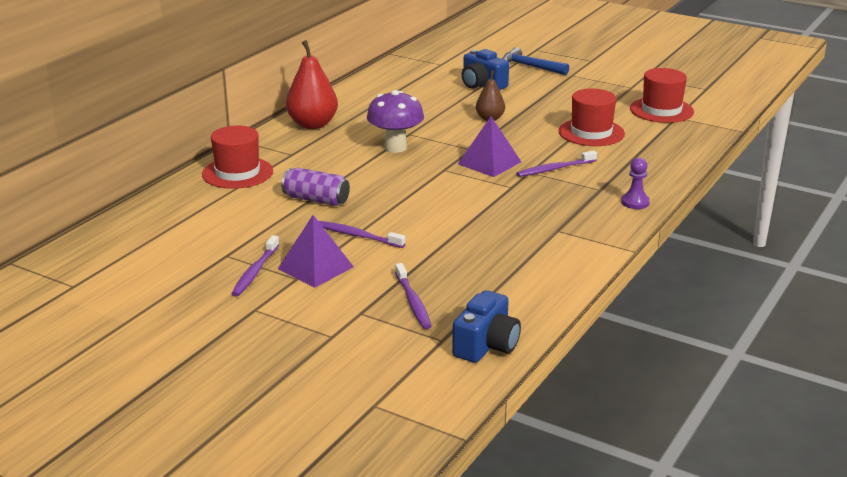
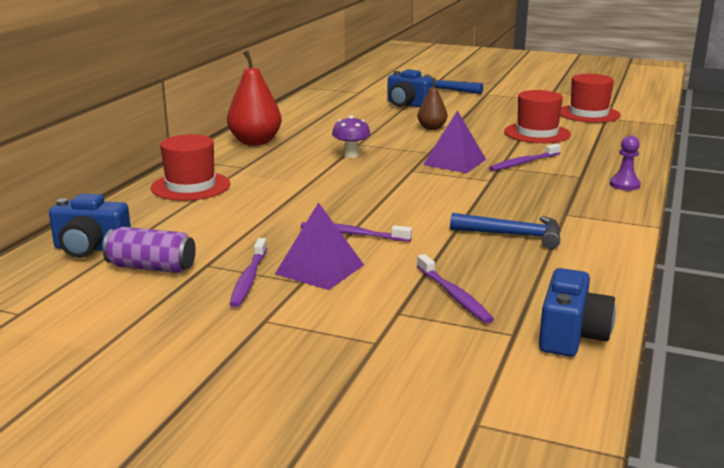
camera: 10 degrees left, 5 degrees down
(138, 231) = (91, 248): none -> blue camera
(316, 200) = (289, 204): purple can -> purple can (151, 267)
(395, 147) = (351, 155): purple mushroom -> purple mushroom, size x0.64
(496, 248) = (513, 235): none -> blue hammer

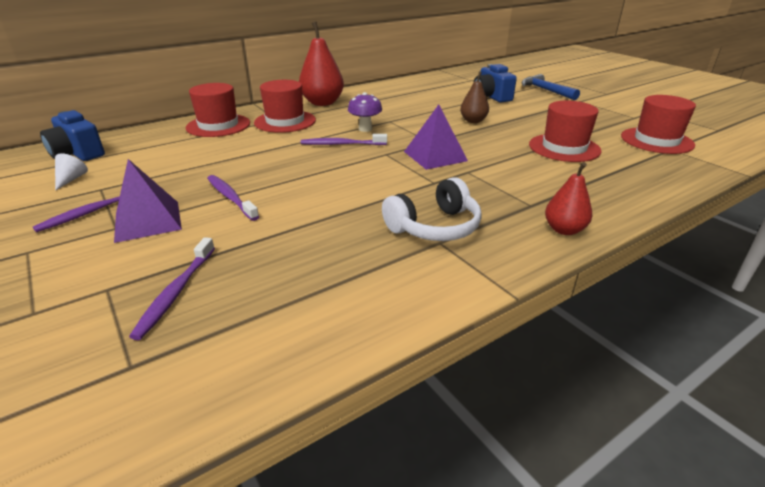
camera: 35 degrees right, 10 degrees up
(151, 267) = (71, 179): purple can -> white cone
(256, 166) = (285, 121): none -> red hat
(513, 235) = (347, 247): blue hammer -> none
(524, 163) = (497, 174): purple toothbrush -> purple toothbrush (342, 144)
(545, 206) = (434, 227): none -> white headphones
(571, 335) = (167, 401): blue camera -> none
(624, 185) = (564, 230): purple pawn -> red pear

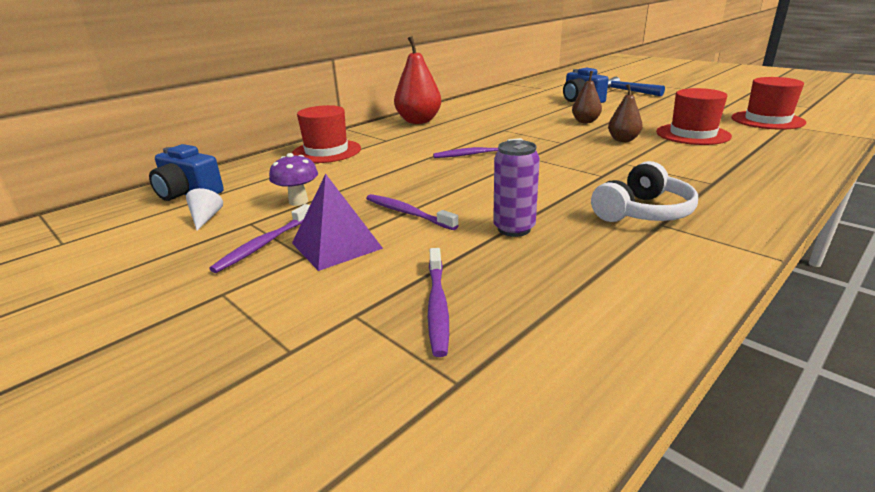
camera: 10 degrees left, 5 degrees down
(285, 121) = (396, 141): red hat -> none
(305, 227) = (514, 229): none -> purple can
(365, 129) = (486, 139): purple mushroom -> purple mushroom (298, 201)
(435, 156) = (580, 154): purple pyramid -> none
(490, 146) = (623, 140): none -> brown pear
(564, 230) = (764, 199): red pear -> none

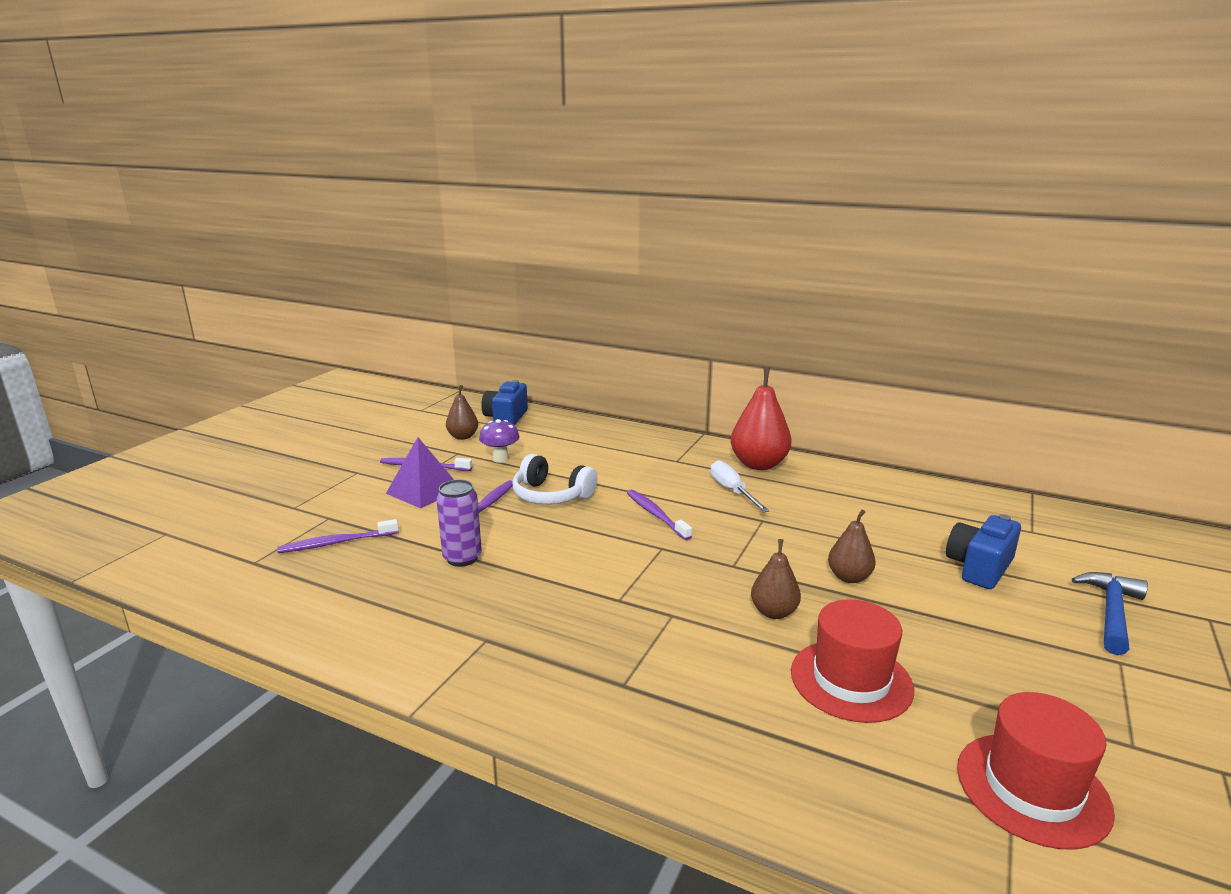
camera: 70 degrees right, 5 degrees down
(206, 218) = (463, 437): white cone -> brown pear
(326, 151) = (625, 441): red hat -> none
(454, 131) = (732, 491): none -> white screwdriver
(642, 212) = (514, 628): white headphones -> white headphones (551, 495)

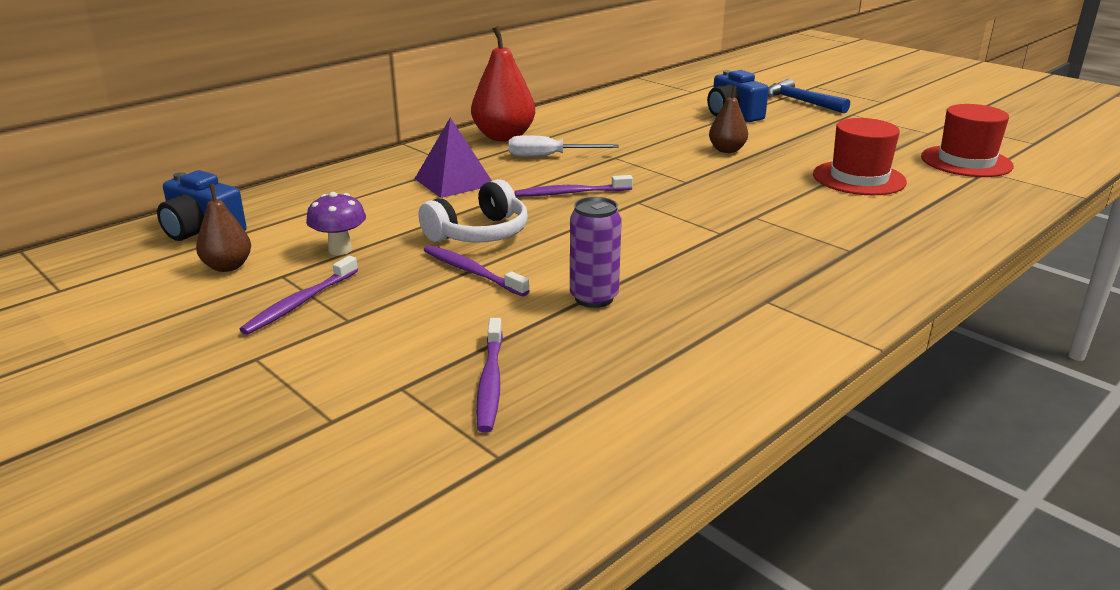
camera: 70 degrees left, 5 degrees up
(423, 491) = (384, 308): purple pyramid -> purple pyramid (454, 182)
(774, 612) = (765, 182): brown pear -> none

